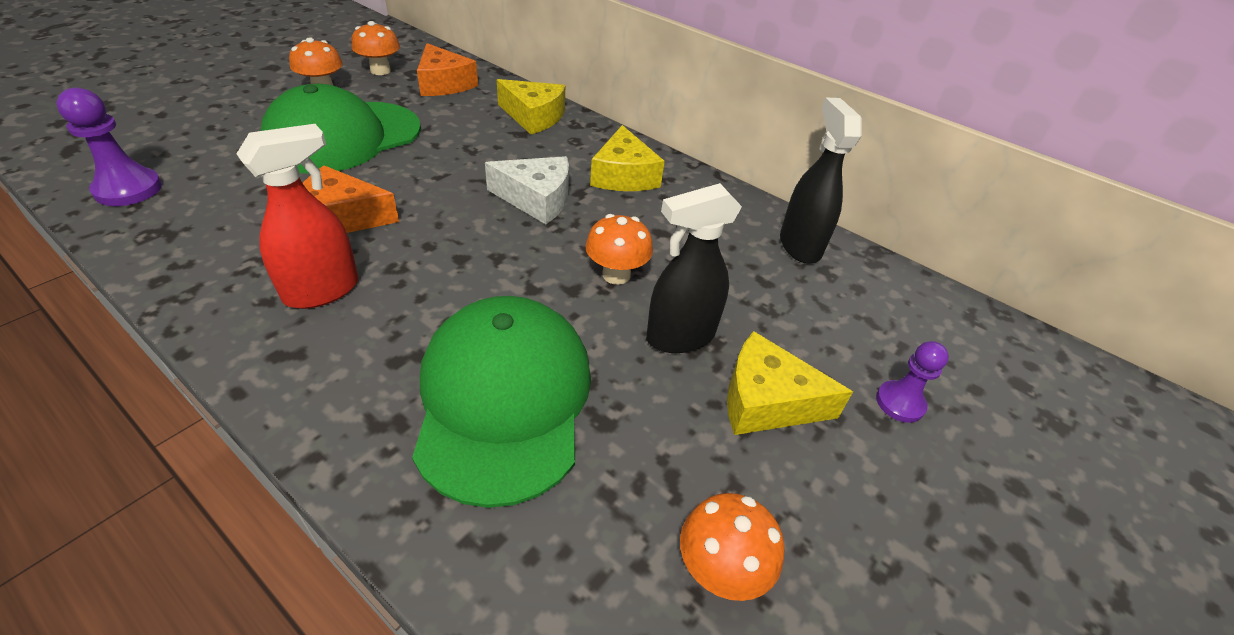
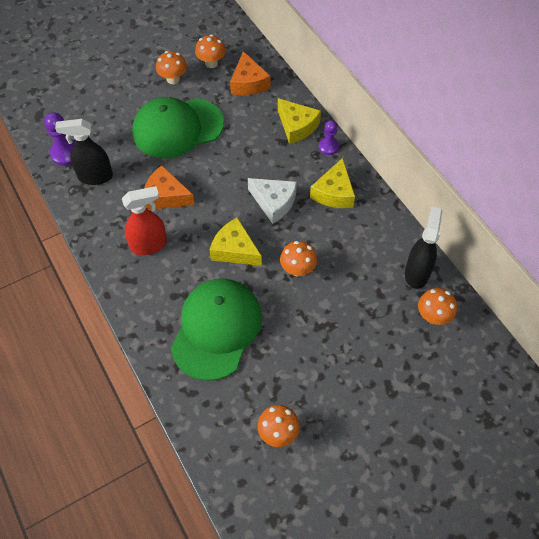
camera: 25 degrees right, 15 degrees up
(680, 336) = (314, 317): black spray bottle -> black spray bottle (95, 177)
(766, 401) = (340, 365): yellow cheese -> yellow cheese (234, 250)
(861, 294) = (433, 316): none -> orange mushroom
(900, 403) = (409, 386): purple pawn -> purple pawn (328, 147)

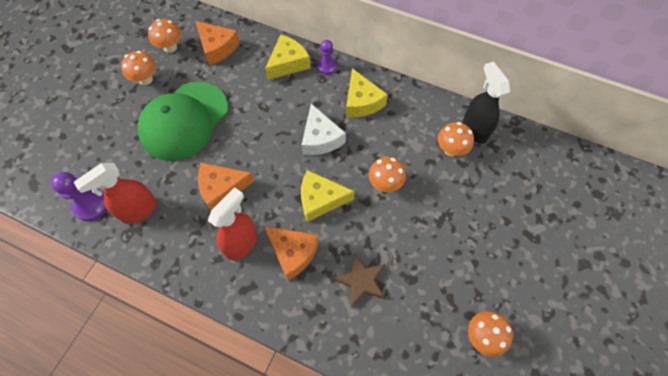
camera: 35 degrees left, 5 degrees up
(95, 177) = (139, 210): black spray bottle -> red spray bottle
(181, 276) = (293, 252): none -> orange cheese
(216, 329) = (361, 280): green cap -> brown star
(274, 202) = (320, 138): white cheese -> white cheese turned 75 degrees clockwise
(297, 126) = (288, 63): yellow cheese -> yellow cheese turned 60 degrees counterclockwise
(433, 316) = (513, 157): orange mushroom -> orange mushroom (451, 149)

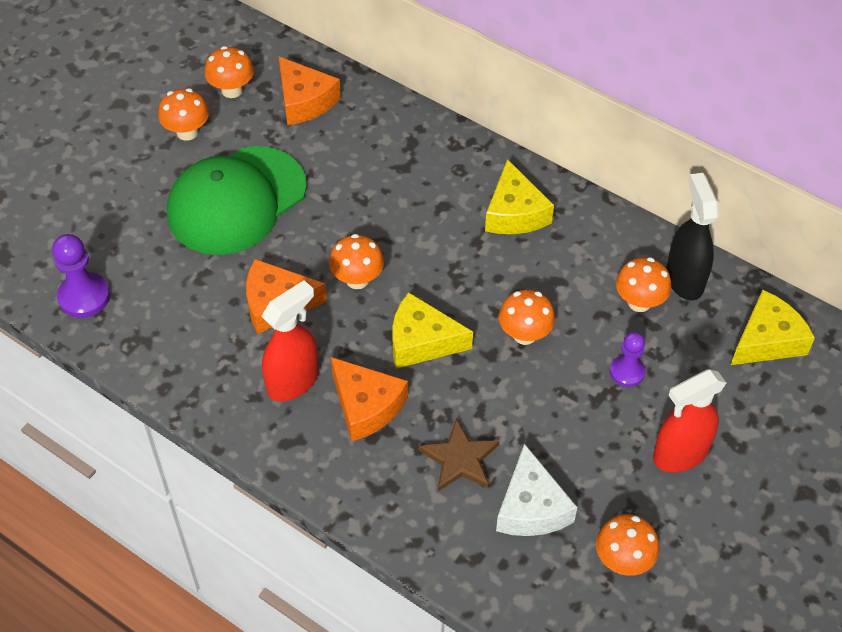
camera: 10 degrees right, 10 degrees down
(139, 210) = (151, 314): red spray bottle -> red spray bottle (679, 454)
(271, 163) = (357, 279): none -> orange mushroom
(288, 63) = (410, 139): yellow cheese -> yellow cheese (767, 340)
(320, 138) = (439, 256): white cheese -> white cheese (531, 507)
(327, 66) = (471, 153): purple pawn -> purple pawn (627, 372)

